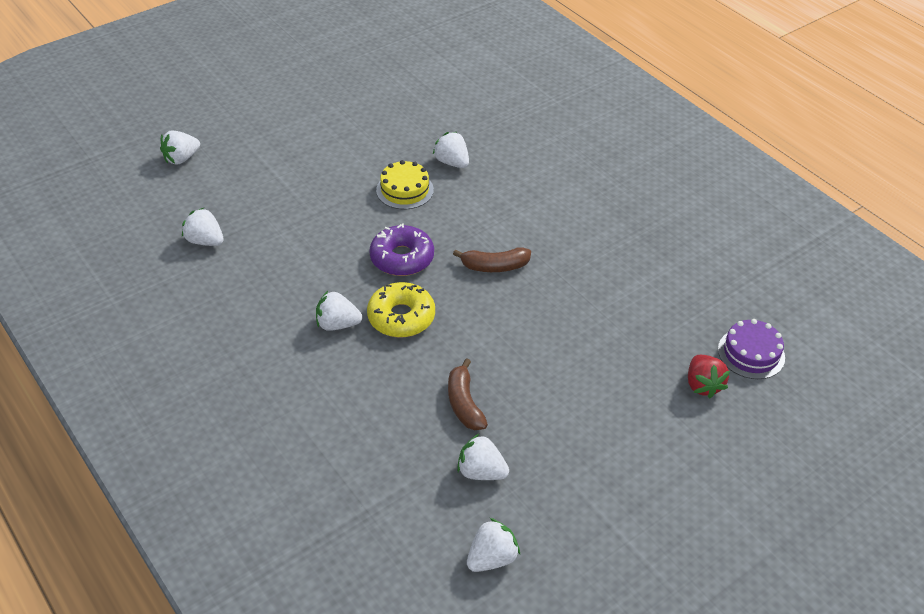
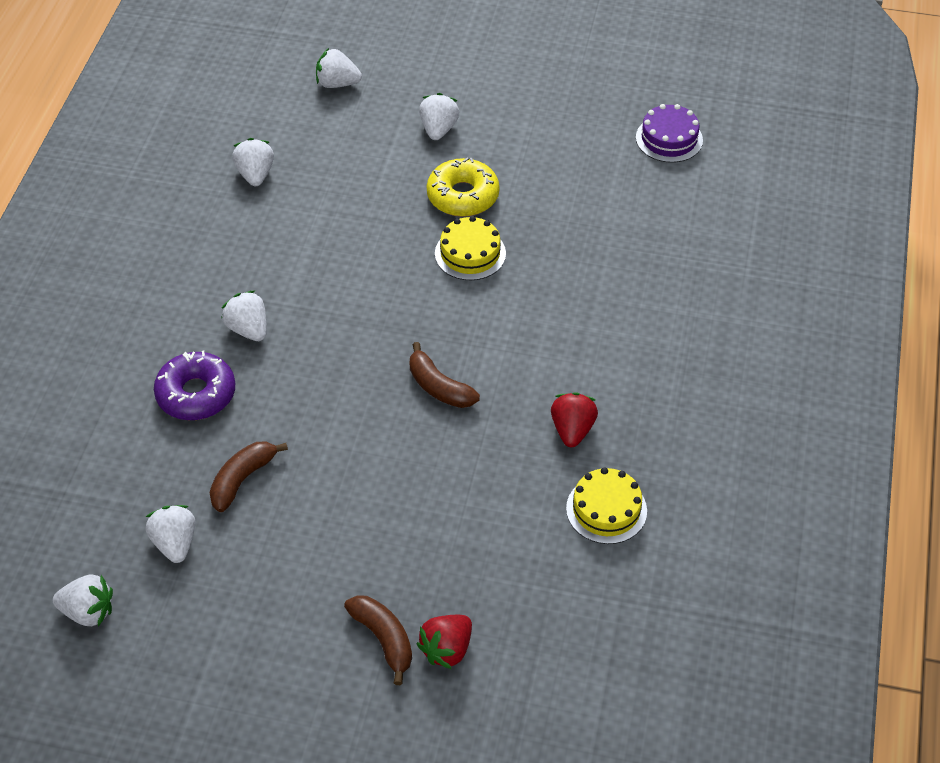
camera: 50 degrees right, 5 degrees up
(401, 317) = (301, 365): yellow donut -> yellow donut (463, 196)
(402, 258) = (377, 314): purple donut -> purple donut (196, 394)
(452, 162) = (550, 259): white strawberry -> white strawberry (438, 129)
(592, 232) = (572, 430): none -> red strawberry
(665, 254) = (606, 509): none -> yellow cake
(667, 410) = (384, 639): none -> brown banana
(751, 353) = (535, 666): purple cake -> purple cake (669, 139)

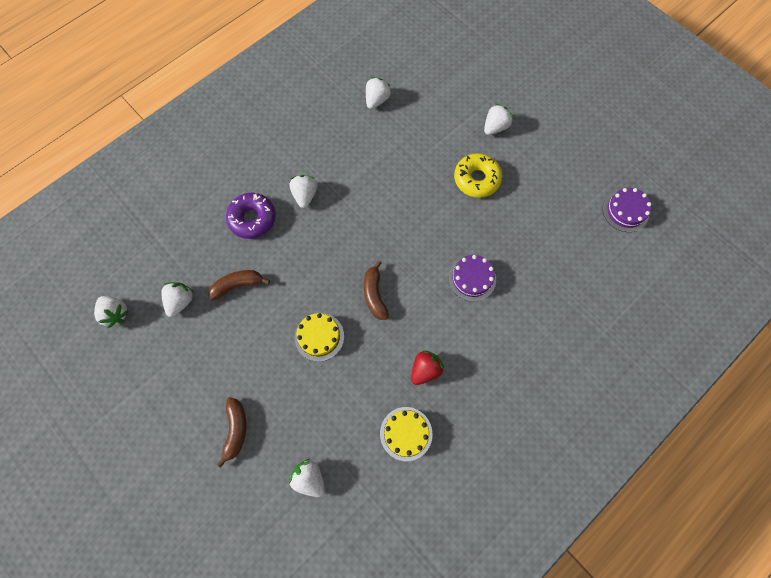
camera: 35 degrees right, 20 degrees up
(337, 83) = (461, 66): white strawberry -> white strawberry (309, 478)
(447, 649) = (261, 459): red strawberry -> none
(470, 253) = (453, 219): yellow cake -> yellow cake (319, 336)
(547, 303) = (472, 278): none -> purple cake

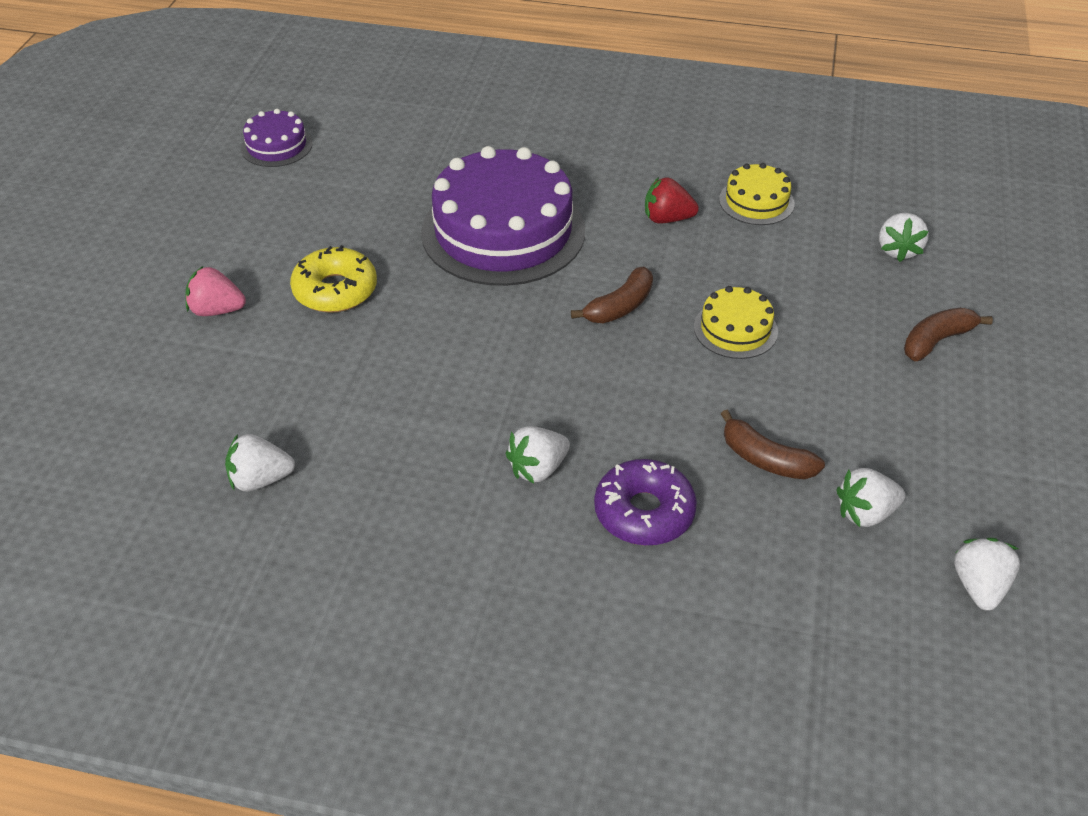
camera: 125 degrees left, 25 degrees down
(472, 278) = (503, 231): purple cake -> purple cake, size x2.13
(495, 127) = (217, 310): white strawberry -> pink strawberry

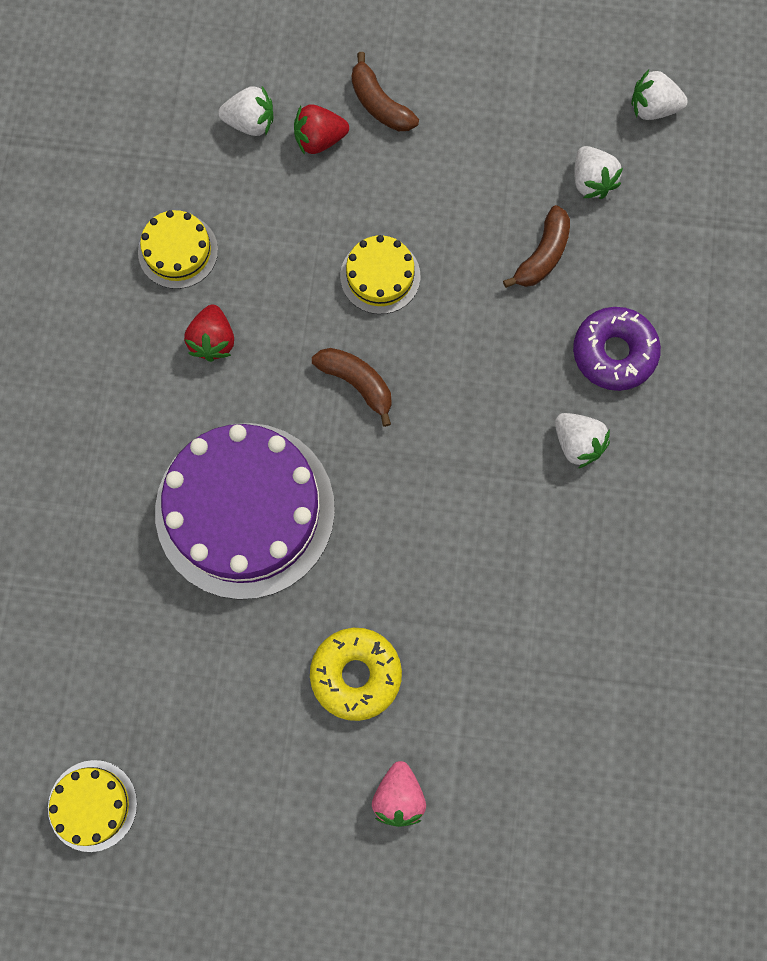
camera: 95 degrees left, 30 degrees up
(260, 479) = (622, 689): white strawberry -> none
(276, 146) = (92, 805): purple cake -> yellow cake
(886, 295) = (319, 139): none -> red strawberry

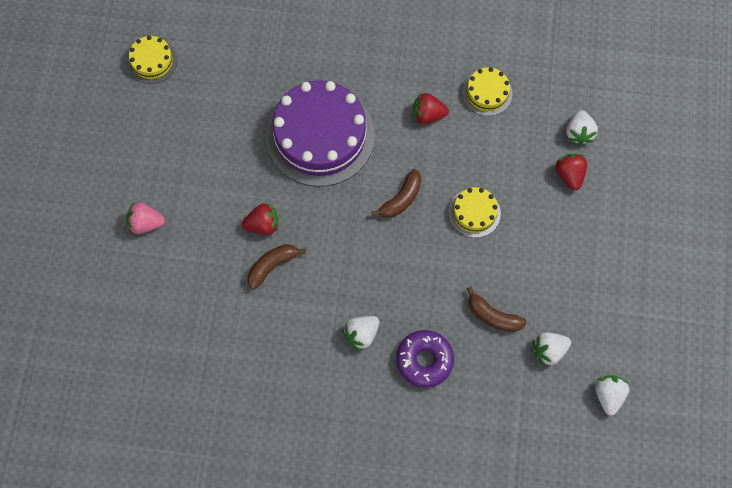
camera: 90 degrees right, 5 degrees down
(356, 675) = (218, 199): yellow donut -> none
(379, 104) = (598, 212): brown banana -> brown banana (272, 266)
(401, 599) = (263, 225): none -> red strawberry

